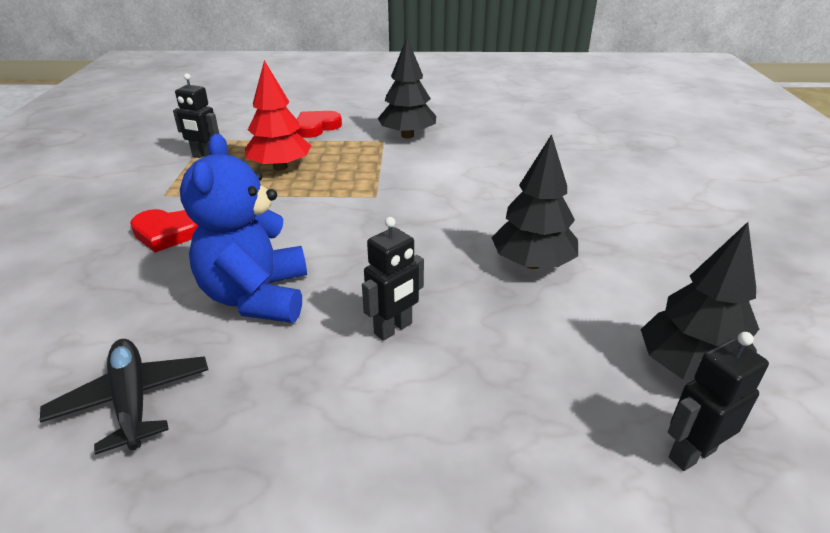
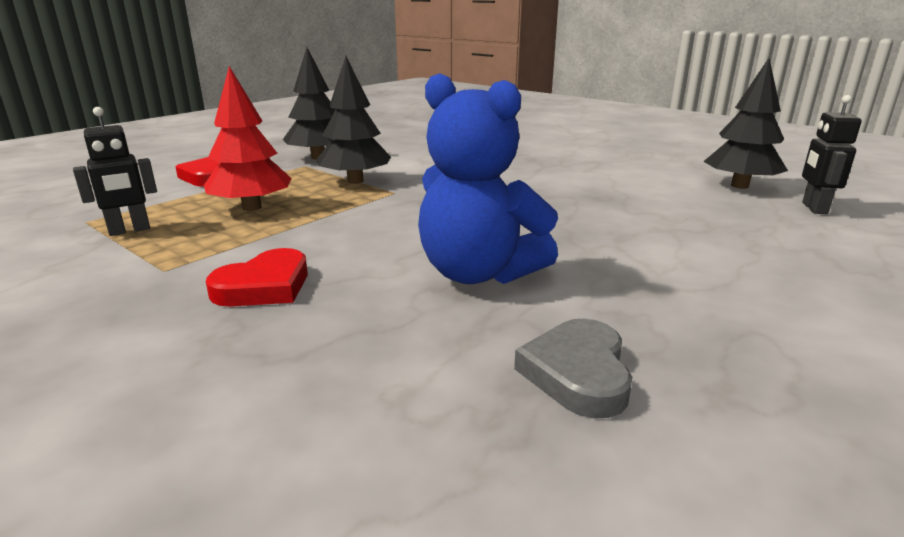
camera: 50 degrees left, 10 degrees down
(132, 400) = (577, 373): black plane -> grey heart
(393, 329) = (605, 238): black robot -> none
(532, 263) = (582, 182): black tree -> black tree (355, 181)

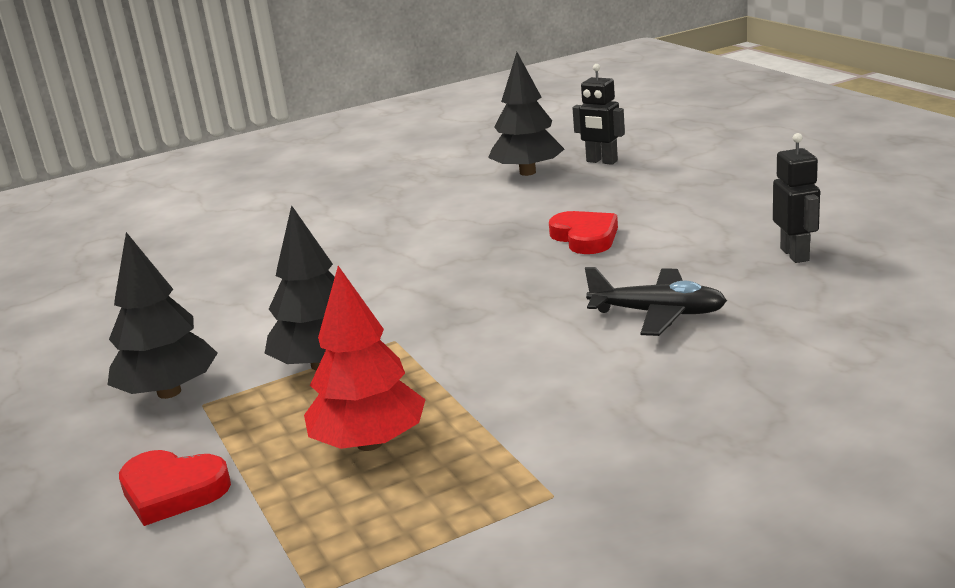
camera: 65 degrees left, 0 degrees up
(129, 230) = (390, 542): black robot -> black robot (795, 254)
(264, 286) = (633, 424): red heart -> red heart (585, 237)
(478, 273) = (658, 313): blue teddy bear -> black plane
(577, 373) = (832, 297): grey heart -> none

